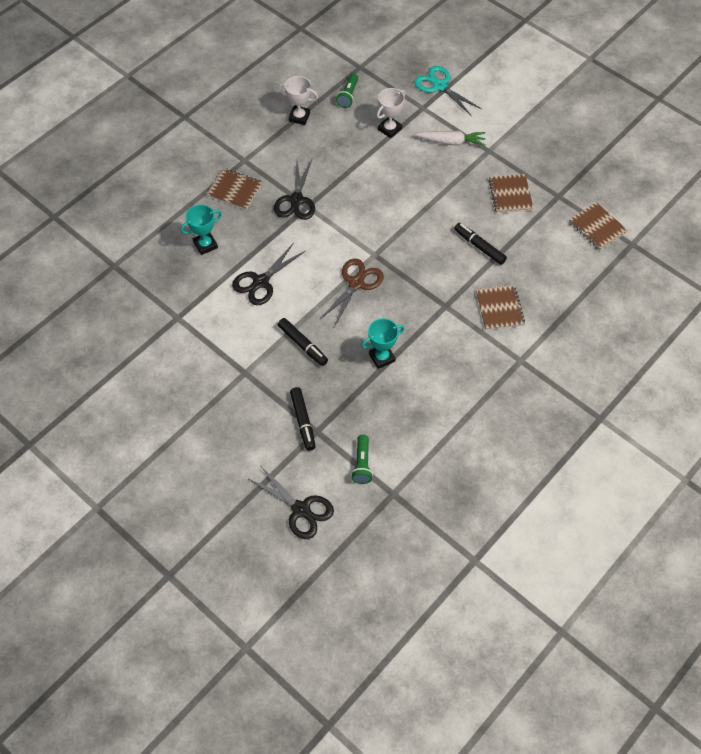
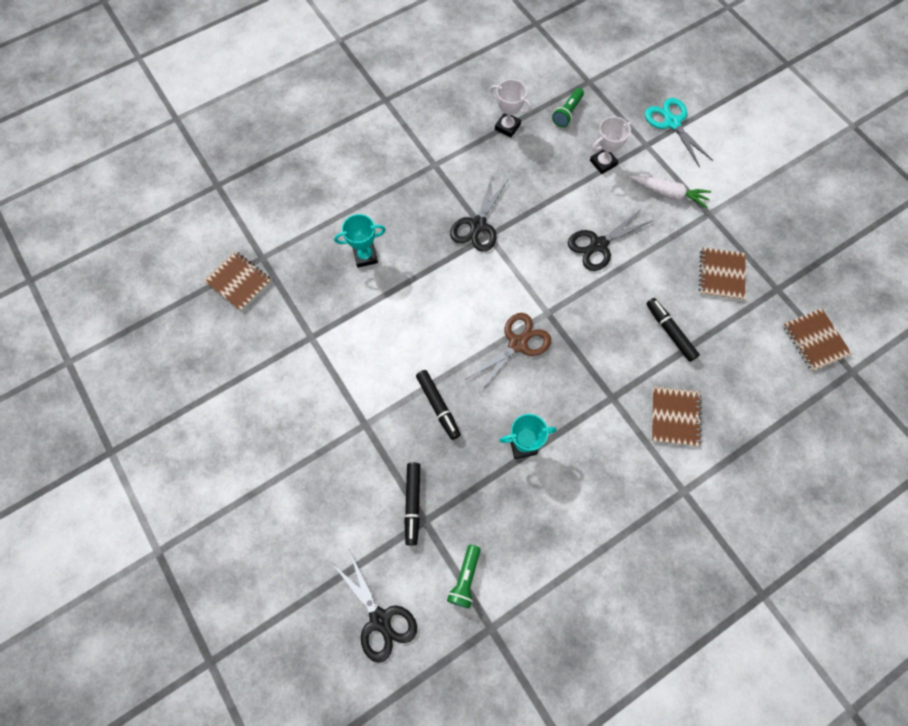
camera: 15 degrees right, 10 degrees up
(235, 190) = (415, 198): brown notebook -> brown notebook (239, 281)
(261, 282) = (413, 316): black scissors -> black scissors (598, 245)

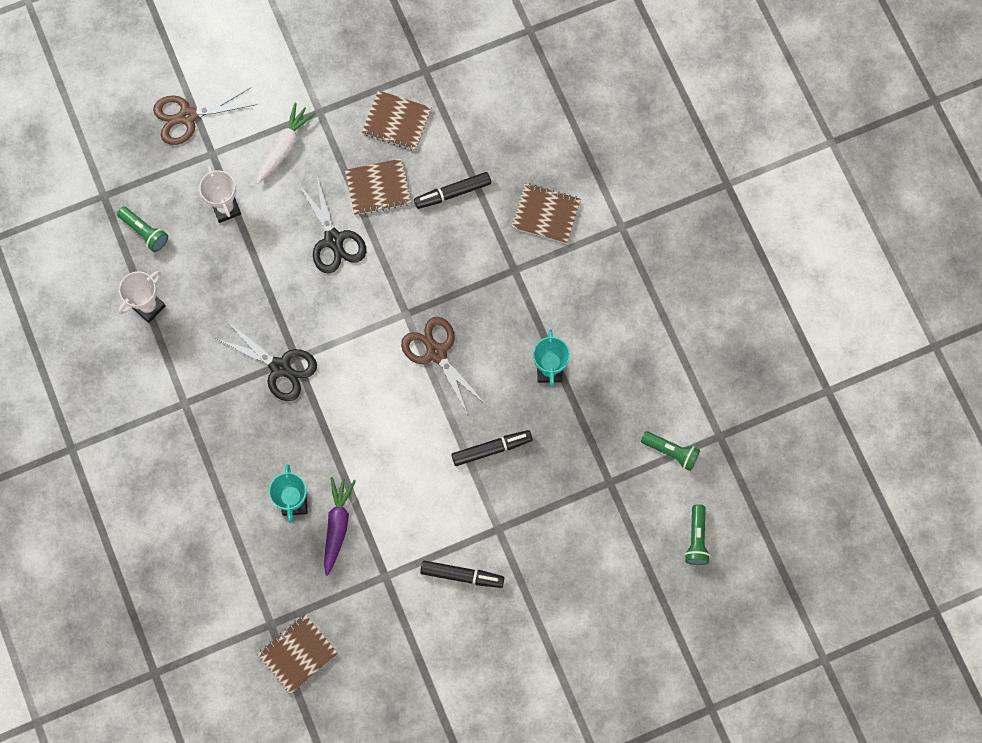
camera: 80 degrees left, 5 degrees up
(350, 292) = (337, 525): none -> purple carrot
(380, 619) = (696, 539): black scissors -> green flashlight
(412, 504) = (590, 491): black marker -> black marker (462, 575)
(672, 123) = (187, 116): turquoise scissors -> brown scissors
(815, 340) = (489, 53): brown notebook -> brown notebook (378, 188)

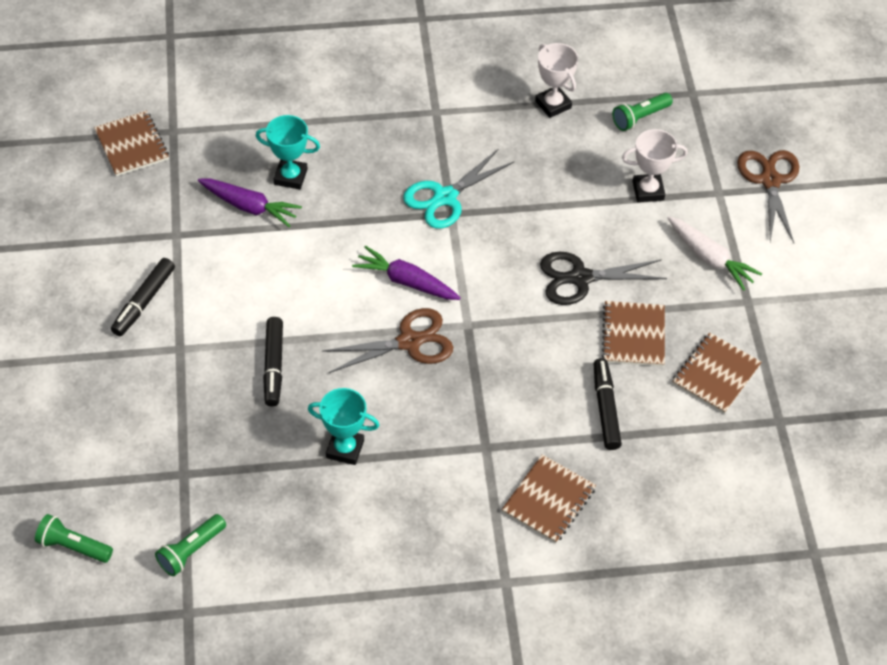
camera: 105 degrees right, 20 degrees down
(280, 367) = (445, 197): black scissors -> turquoise scissors
(378, 372) = (406, 281): none -> purple carrot

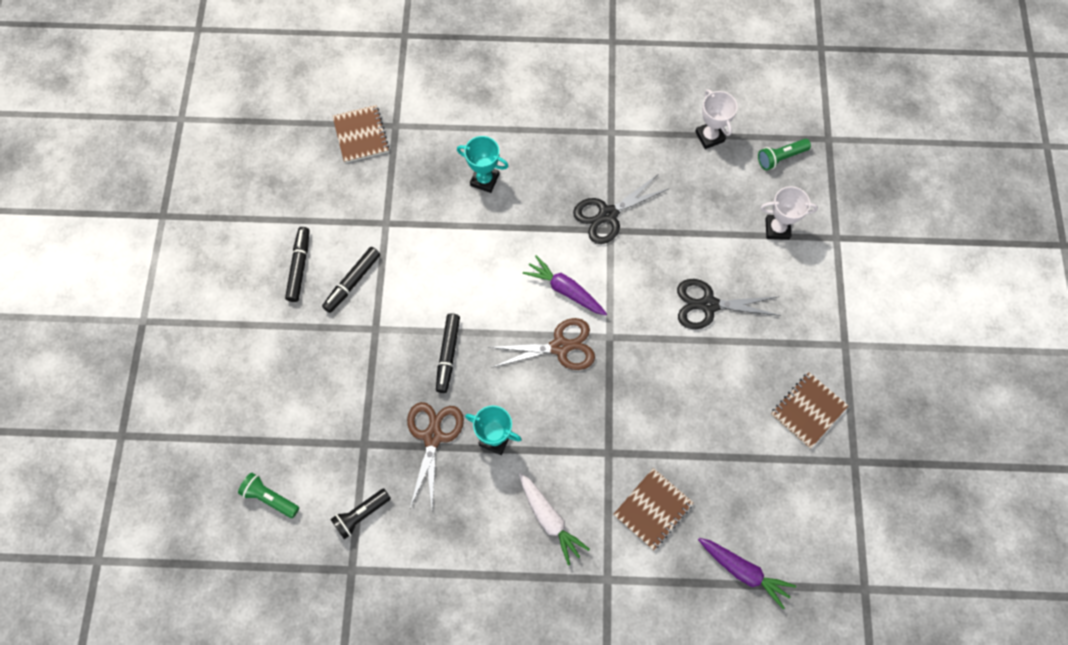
camera: 10 degrees right, 15 degrees up
(191, 551) = (361, 515): green flashlight -> black flashlight
(249, 207) = (448, 204): purple carrot -> purple carrot (743, 571)
(445, 197) = (607, 215): turquoise scissors -> black scissors
(605, 408) = (712, 430): black marker -> black marker (299, 267)
(633, 335) = (745, 365): brown notebook -> none
(710, 258) = (819, 300): white carrot -> white carrot (549, 519)
(770, 180) = (881, 231): brown scissors -> brown scissors (433, 436)

